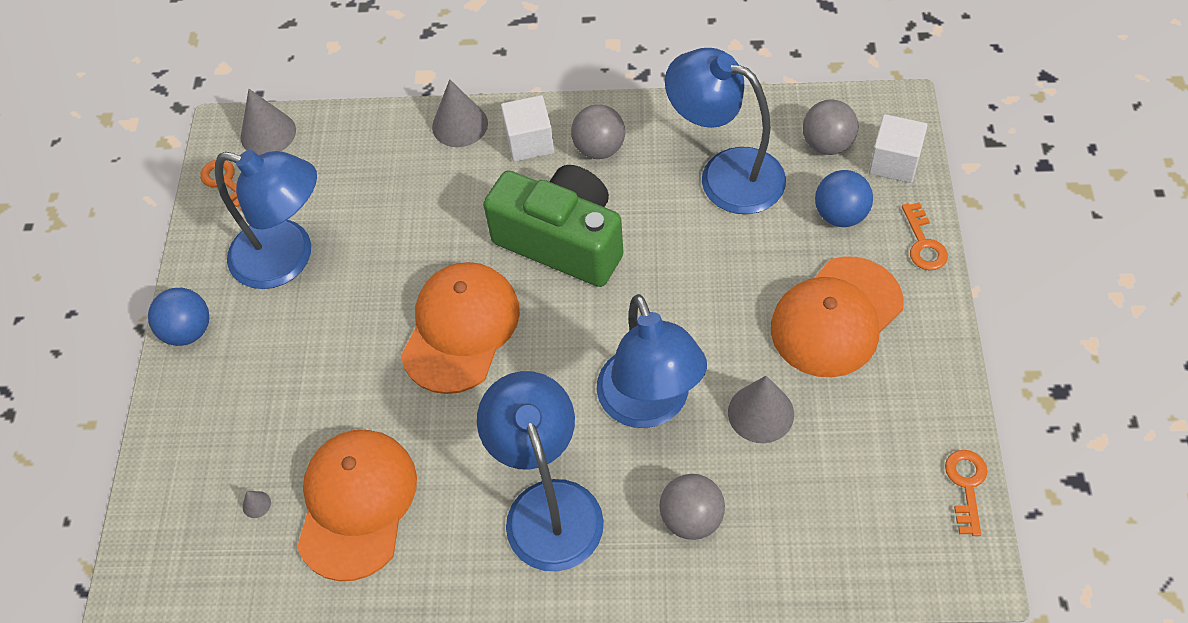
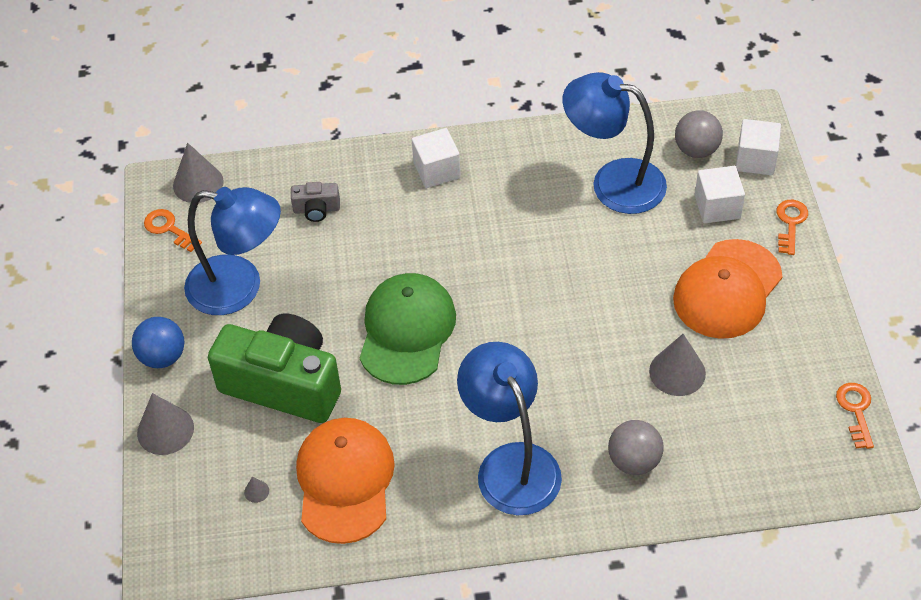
camera: 10 degrees left, 5 degrees down
(389, 175) = (316, 209): none -> grey camera
(460, 125) = (371, 161): grey cone -> grey cone (165, 430)
(460, 329) = (407, 331): orange cap -> green cap
(562, 241) = (481, 250): green camera -> green camera (283, 384)
(599, 149) = (499, 170): grey ball -> none
(649, 405) = (582, 376): blue lamp -> none
(840, 215) = (717, 207): blue ball -> white cube
(923, 243) = (790, 223): orange key -> orange key turned 150 degrees counterclockwise

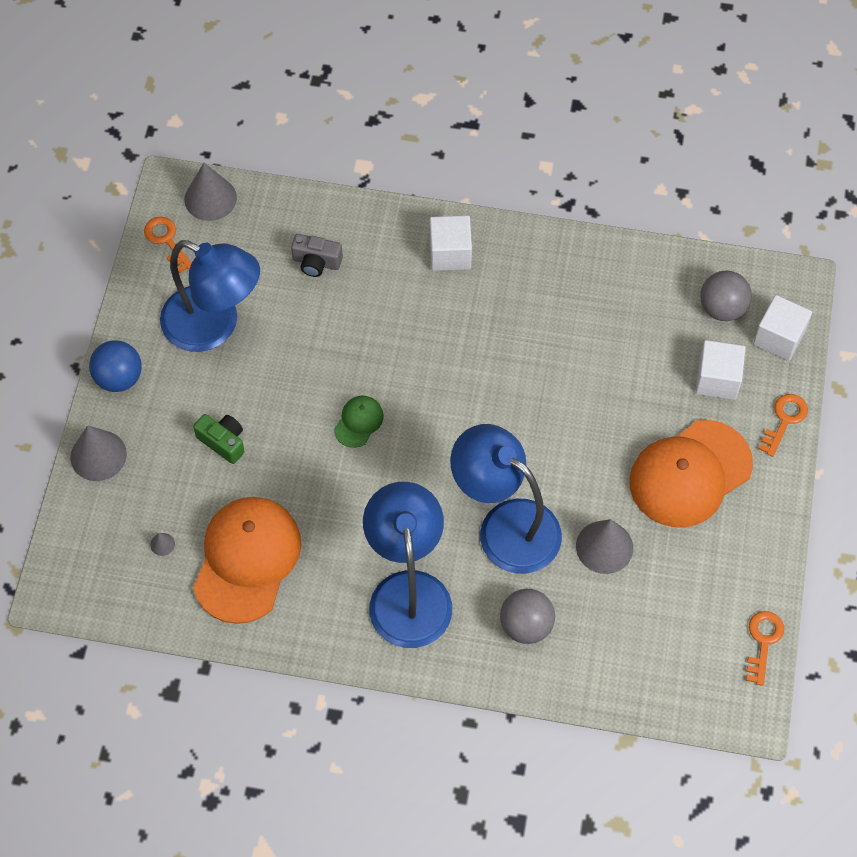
camera: 15 degrees right, 10 degrees up
(283, 384) = (223, 442): green camera -> green camera, size x0.42
(407, 331) = (358, 422): green cap -> green cap, size x0.45
(613, 182) = (623, 320): blue lamp -> blue lamp (505, 525)

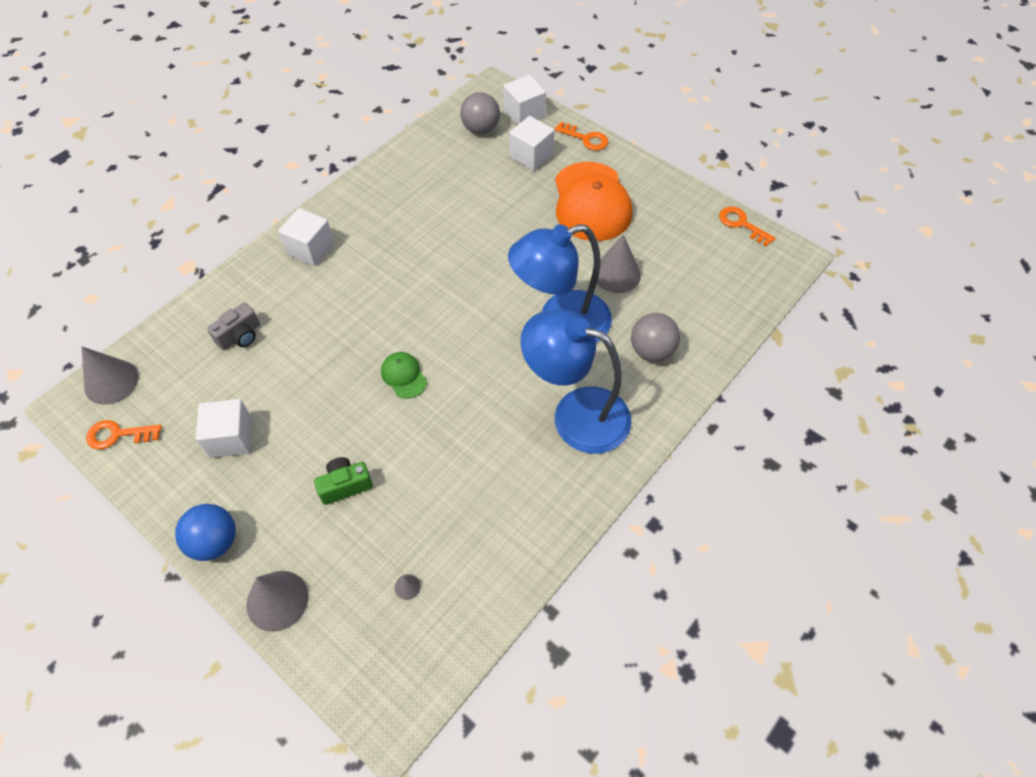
camera: 60 degrees left, 5 degrees down
(214, 326) = (231, 438): blue lamp -> white cube
(247, 560) = (470, 522): orange cap -> none
(784, 420) = (585, 139): orange key -> orange key turned 150 degrees clockwise

